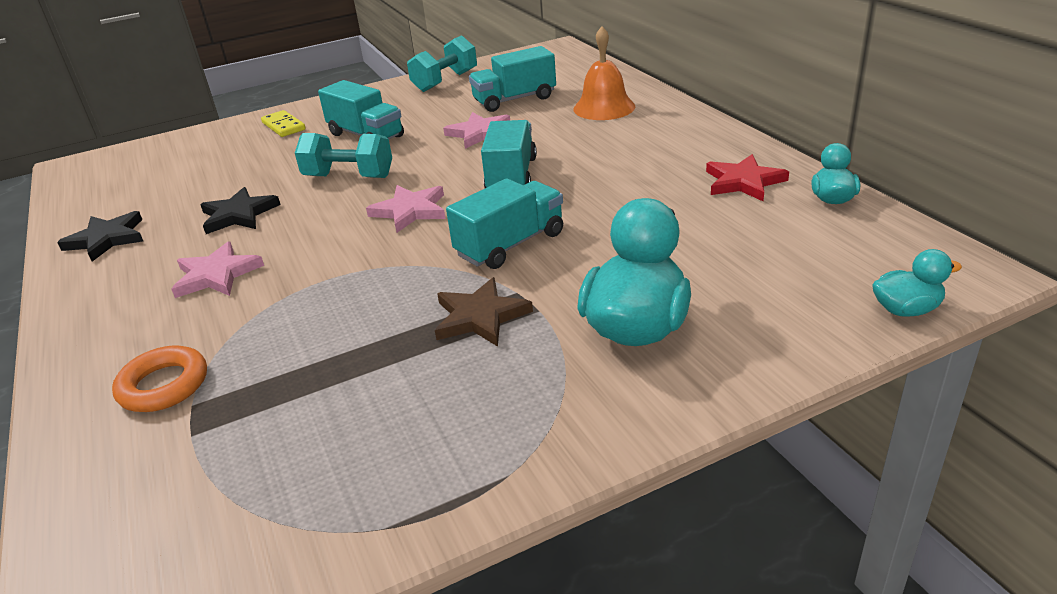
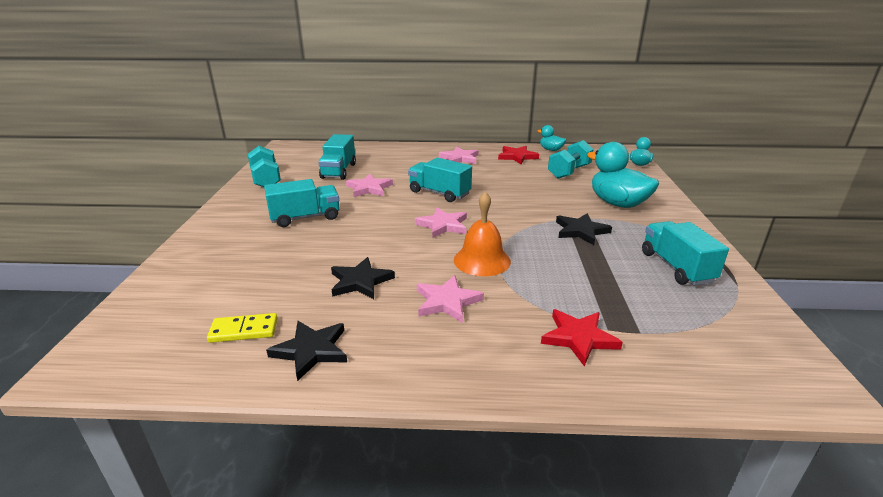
camera: 65 degrees left, 5 degrees down
(164, 385) = (578, 338): orange ring -> red star
(284, 126) = (223, 242): yellow domino -> yellow domino (244, 330)
(349, 176) = (363, 234): turquoise dumbbell -> turquoise dumbbell (569, 172)
(480, 317) = (581, 231): brown star -> black star
(510, 245) = (517, 210): turquoise truck -> turquoise truck (676, 267)
(604, 107) = (393, 157): orange bell -> orange bell (482, 260)
(666, 145) = (460, 158): none -> pink star

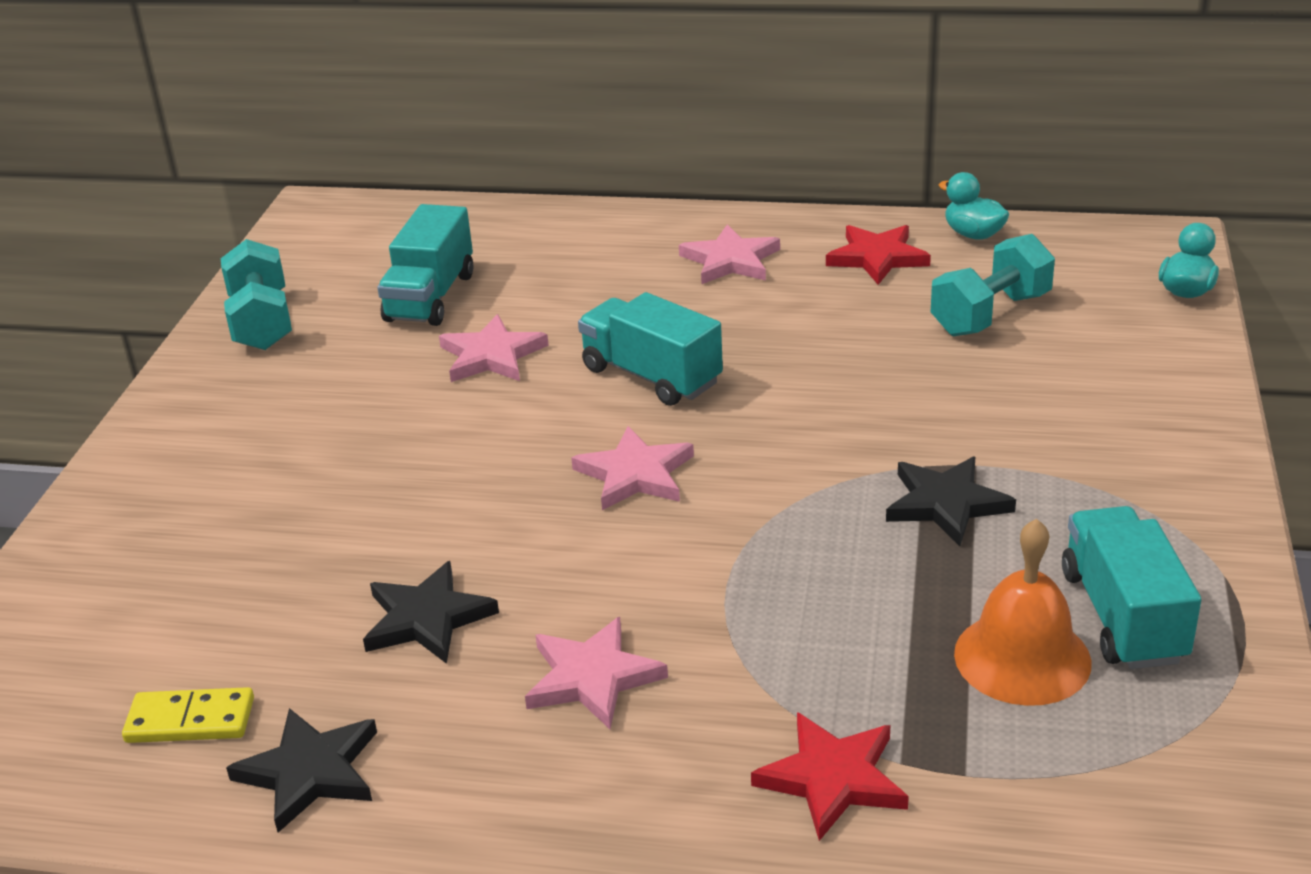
camera: 10 degrees right, 5 degrees up
(305, 218) = (337, 440): turquoise truck -> none
(482, 260) = (694, 576): orange bell -> orange bell (1022, 657)
(617, 203) = (1070, 423): turquoise duck -> none

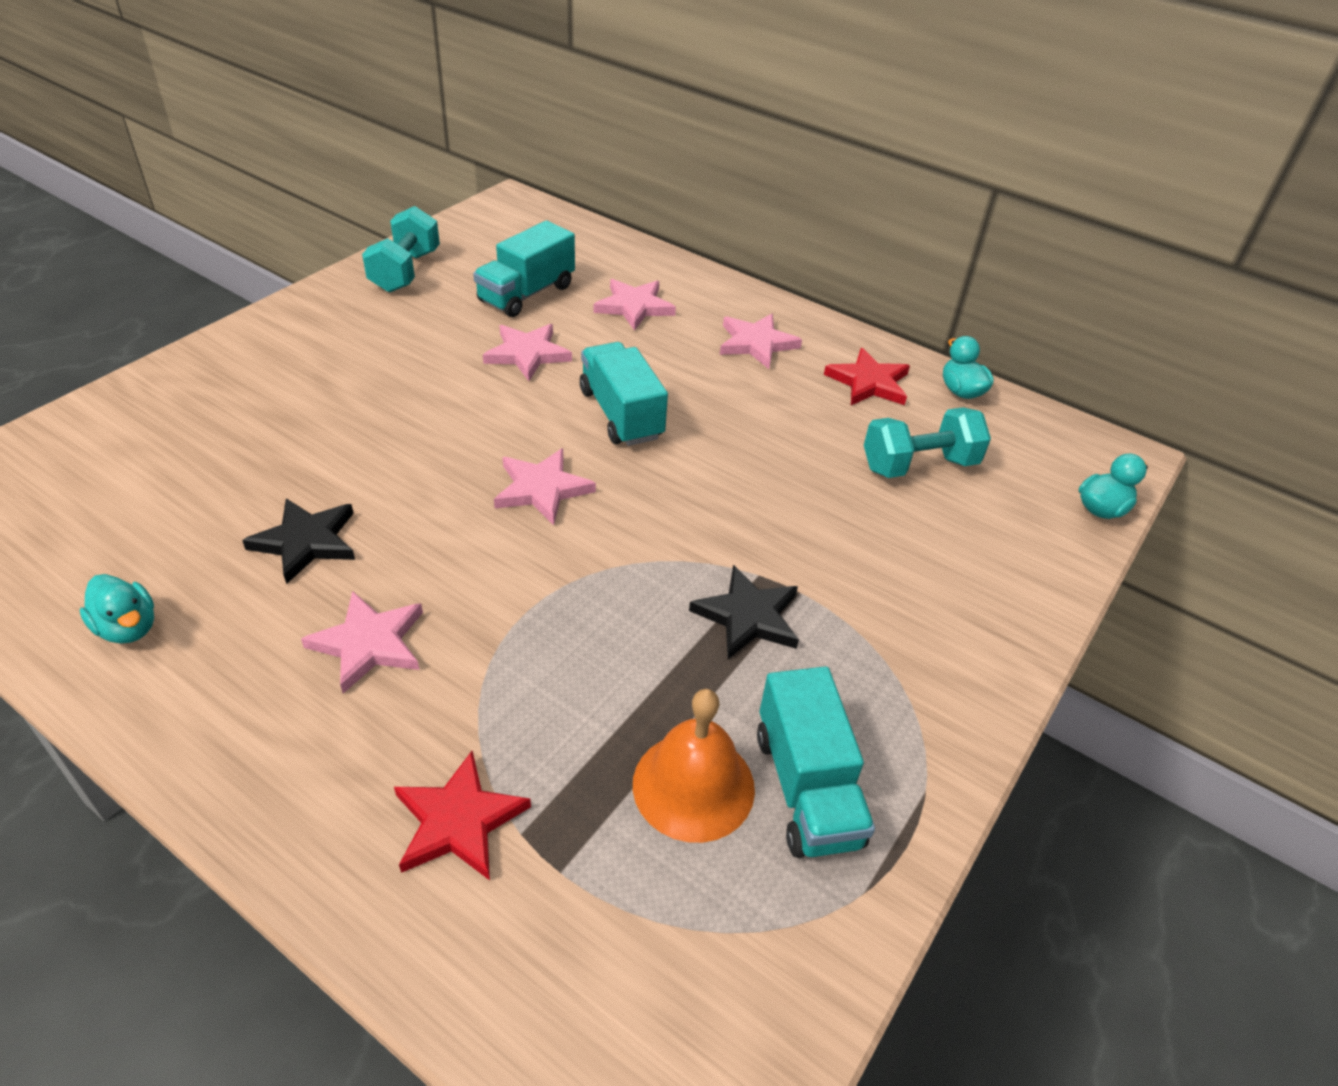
camera: 20 degrees right, 10 degrees up
(190, 720) = (97, 550): yellow domino -> none
(310, 772) = (128, 628): black star -> turquoise duck
(565, 269) = (634, 307): none -> pink star
(1123, 616) = (807, 788): turquoise truck -> turquoise truck turned 150 degrees clockwise

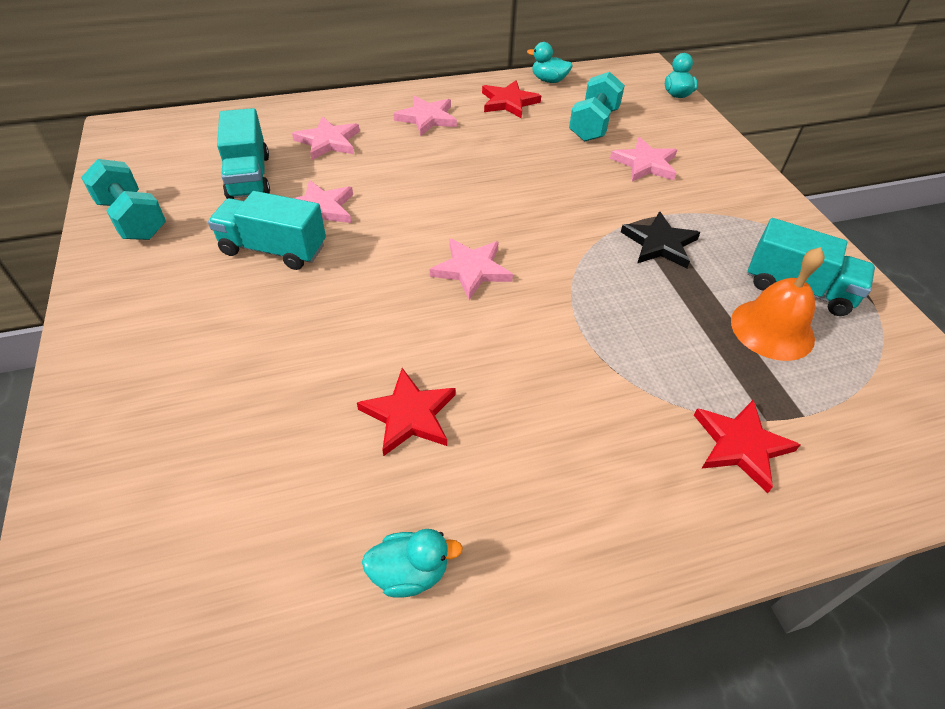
camera: 50 degrees left, 5 degrees up
(306, 542) = (409, 415): black star -> red star
(369, 643) = (550, 423): pink star -> pink star (645, 164)
(621, 414) = (433, 201): turquoise truck -> turquoise truck (273, 249)

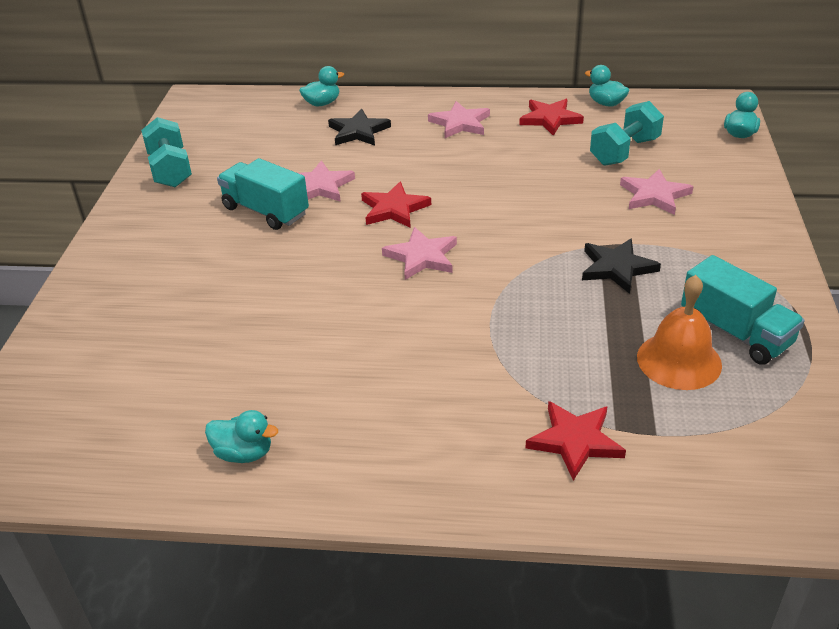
camera: 25 degrees right, 10 degrees down
(249, 177) = (276, 151): turquoise truck -> none
(273, 116) = (322, 103): none -> turquoise duck
(328, 141) = (358, 131): pink star -> black star
(409, 415) = (304, 352): red star -> red star (394, 209)

